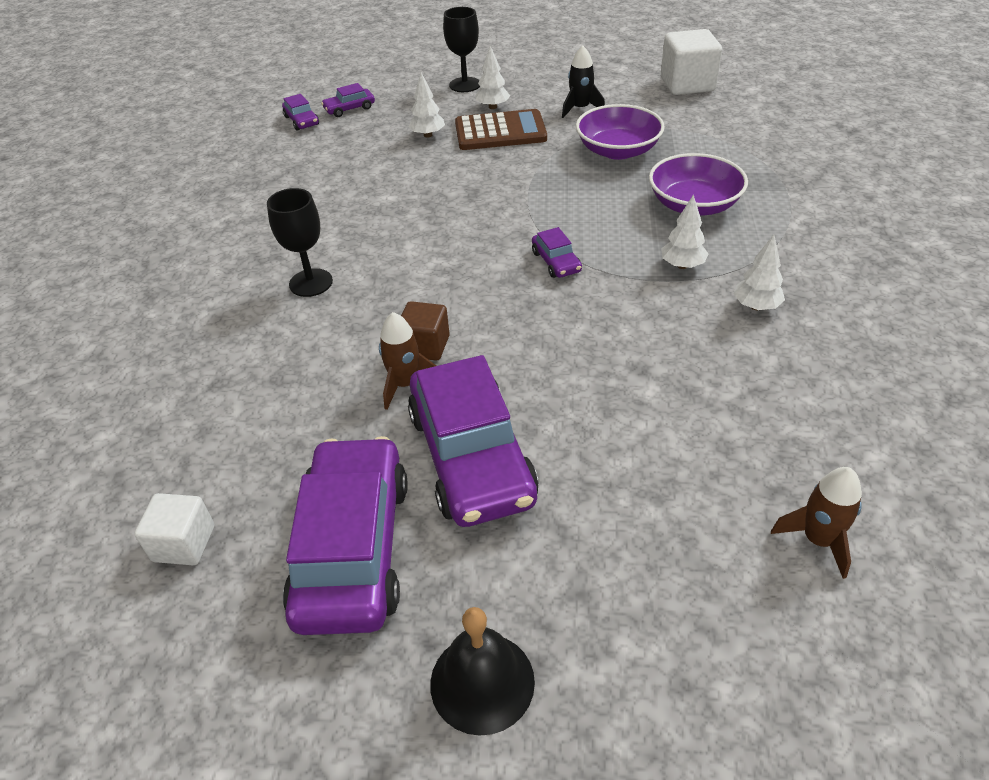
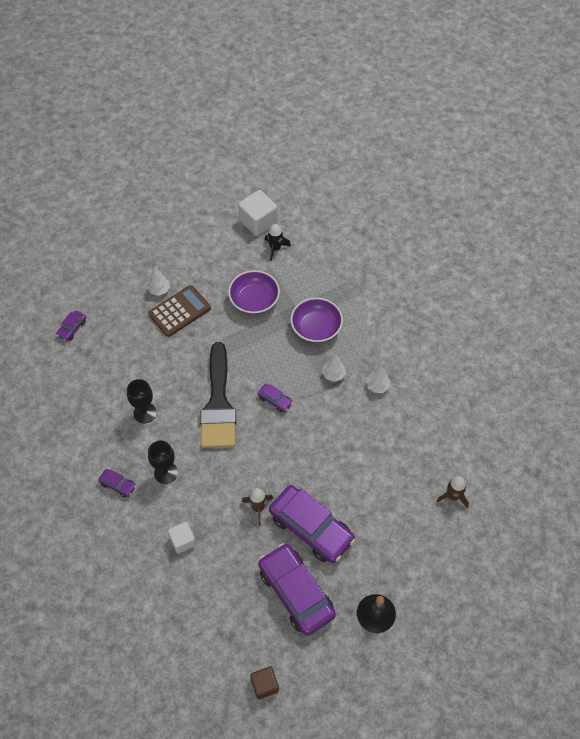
camera: 35 degrees left, 15 degrees up
(184, 543) = (230, 628): white cube -> white cube (183, 541)
(301, 121) = (51, 352): purple car -> purple car (118, 485)
(425, 346) = (251, 482): brown cube -> brown cube (264, 685)
(428, 135) = (139, 332): white tree -> none
(464, 236) = (218, 404): none -> black brush
(465, 85) = (127, 275): black goblet -> black goblet (145, 413)
(580, 109) = (211, 271): black rocket -> black rocket (275, 248)

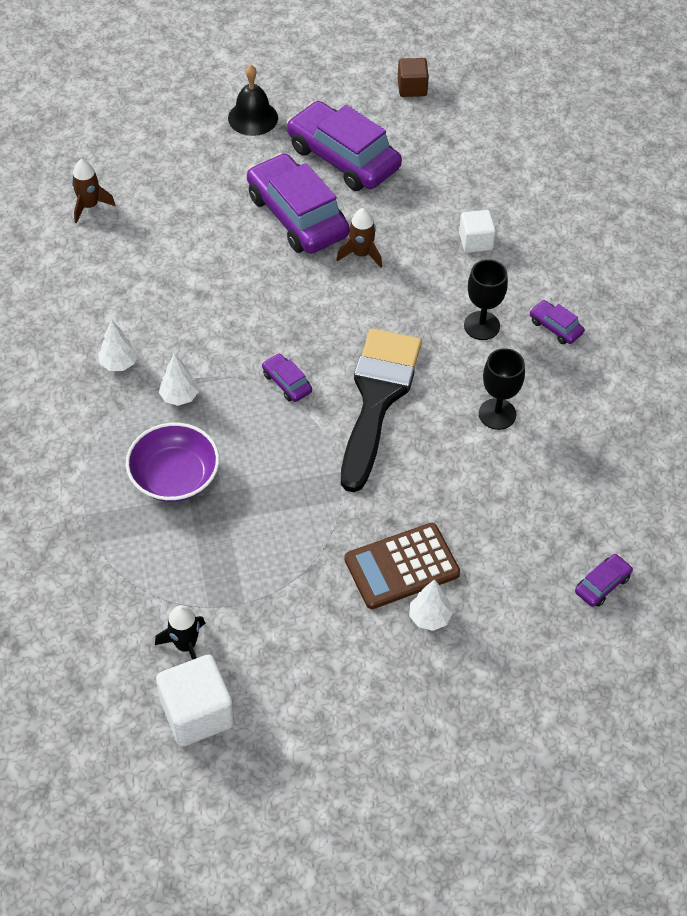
camera: 165 degrees left, 5 degrees down
(254, 300) = (262, 553): purple bowl -> none
(296, 592) = (343, 157): purple car -> purple car turned 150 degrees clockwise

